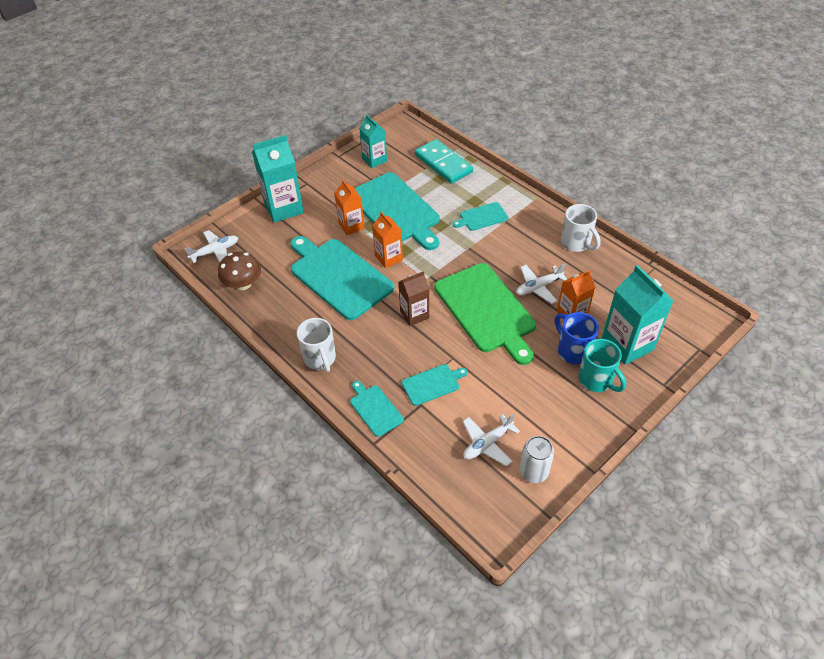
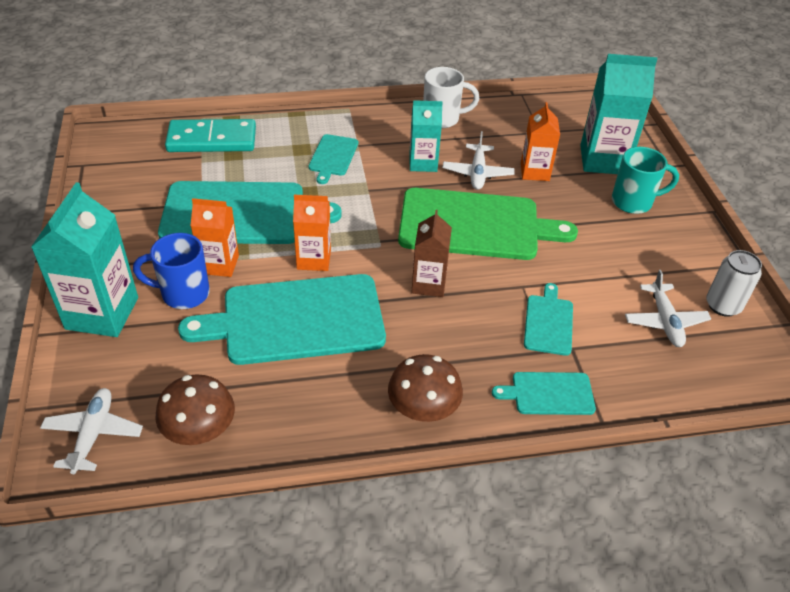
camera: 60 degrees left, 5 degrees down
(320, 359) = (423, 409): white mug -> brown mushroom
(374, 160) = (128, 187): turquoise carton -> turquoise carton (423, 163)
(572, 351) = (583, 196): blue mug -> blue mug (183, 293)

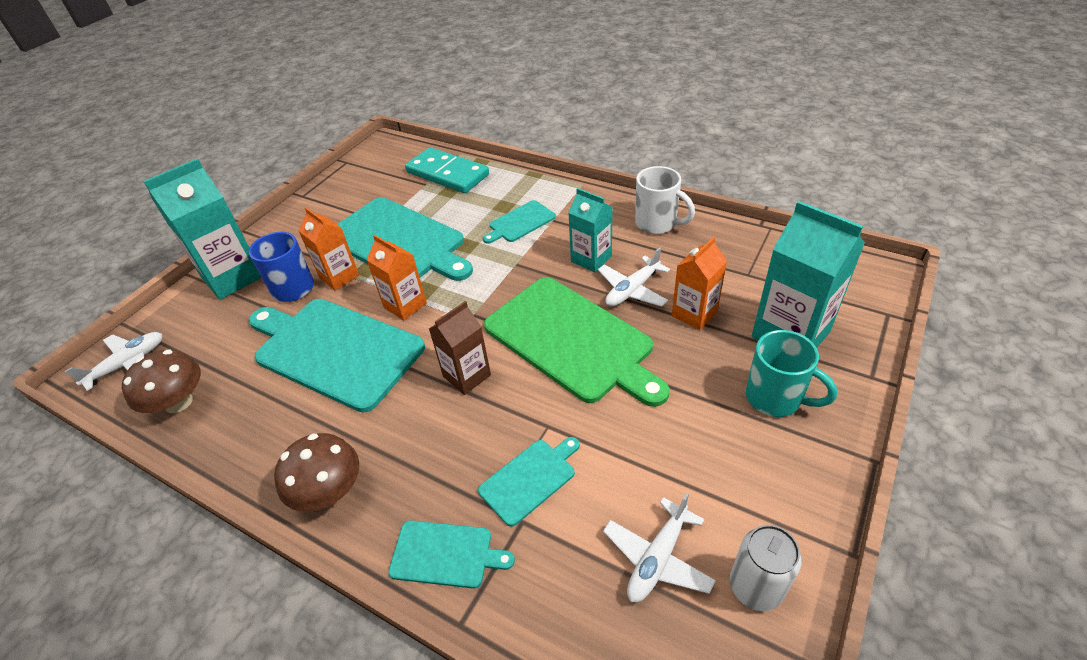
camera: 45 degrees right, 0 degrees up
(549, 393) = (445, 554): turquoise cutting board -> turquoise cutting board turned 150 degrees clockwise

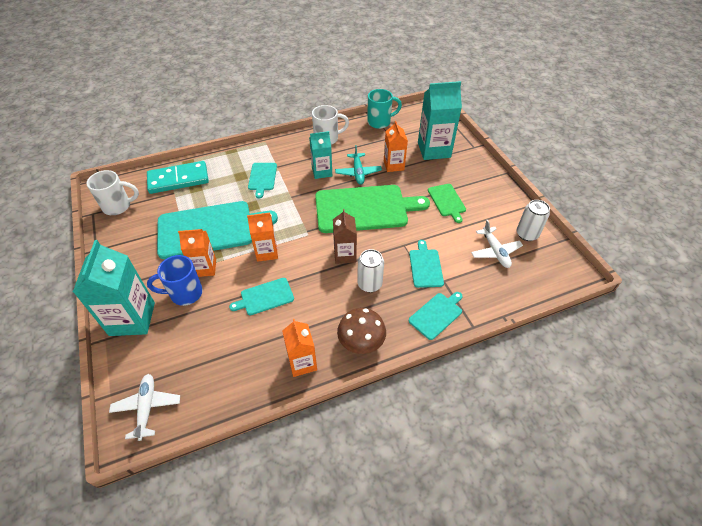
camera: 55 degrees left, 5 degrees up
(178, 402) = (219, 389): brown mushroom -> none
(257, 451) = (302, 363): none -> orange carton
(334, 350) = (265, 297): turquoise cutting board -> turquoise cutting board, size x0.47
(370, 168) = (118, 206): none -> white mug
(438, 435) = (369, 284): none -> white can
(632, 290) = (358, 172): white plane -> turquoise plane
(697, 420) = (447, 201): none -> green cutting board
(775, 398) = (458, 175): turquoise mug -> turquoise mug (380, 122)

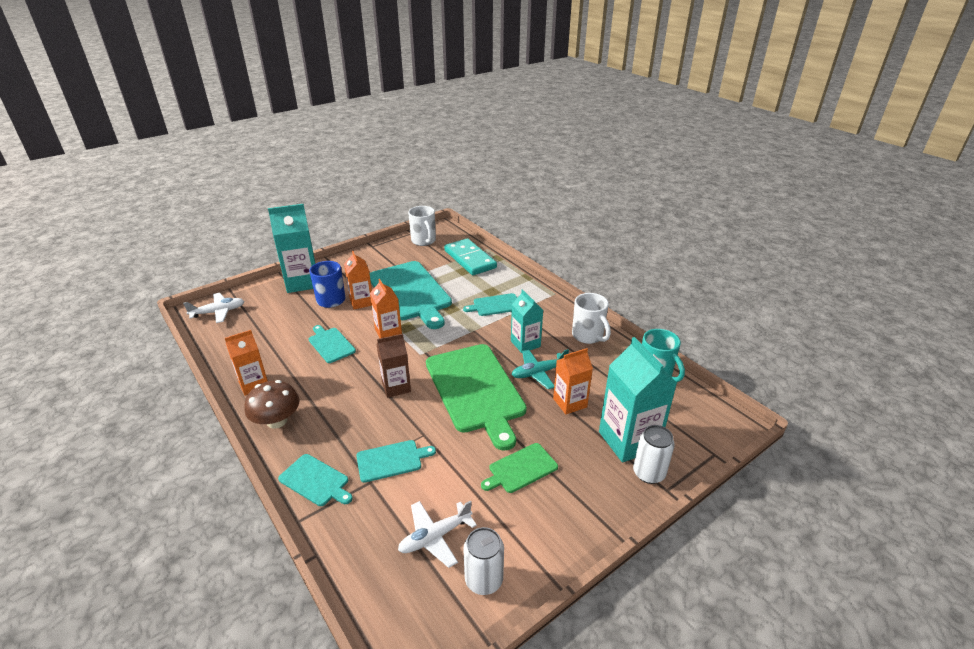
camera: 75 degrees right, 15 degrees down
(369, 284) = (356, 414): white can -> white can (648, 473)

